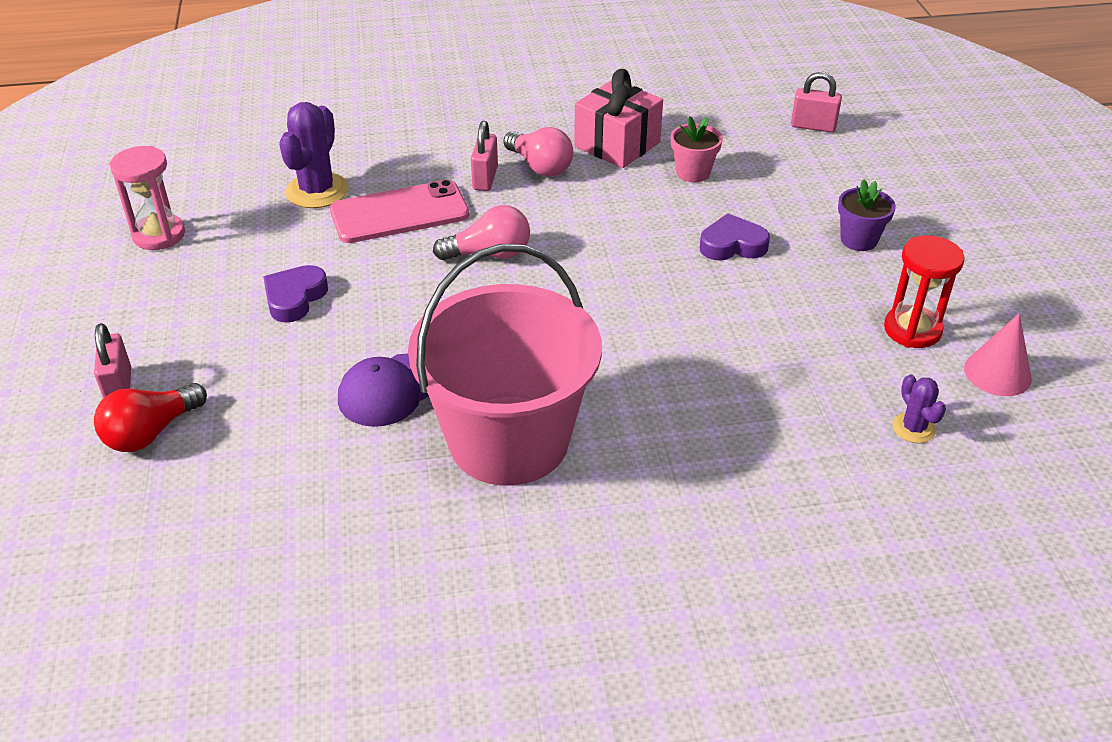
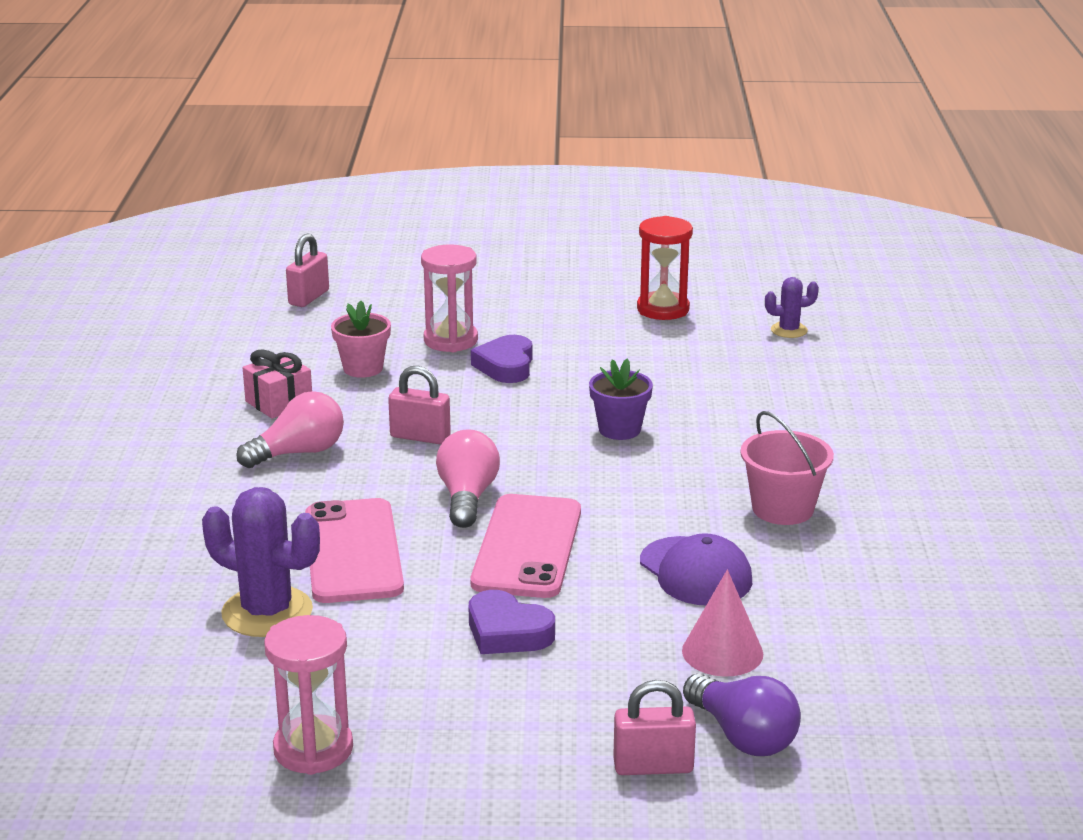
camera: 80 degrees left, 15 degrees down
(151, 433) = (743, 736): red light bulb -> purple light bulb
(417, 293) = (527, 547): none -> pink phone
(485, 178) = (305, 489): pink padlock -> pink padlock (420, 437)
(509, 440) = (782, 509): pink bucket -> pink bucket, size x0.49
(617, 144) = (279, 403): pink gift -> pink gift, size x0.63
(768, 209) = (450, 340): none -> pink hourglass
(858, 240) = (522, 309): purple flower pot -> purple flower pot (619, 429)
(997, 373) = (727, 288): pink cone -> pink cone (722, 652)

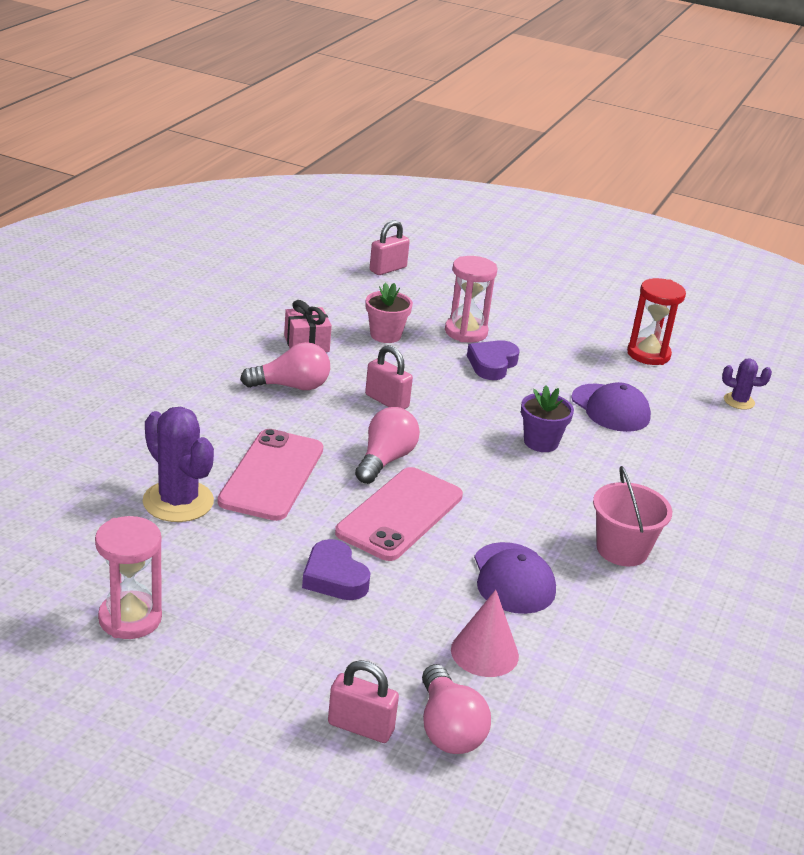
camera: 20 degrees right, 5 degrees up
(665, 374) = (610, 408): none -> purple cap
(743, 736) = (448, 729): purple light bulb -> pink light bulb

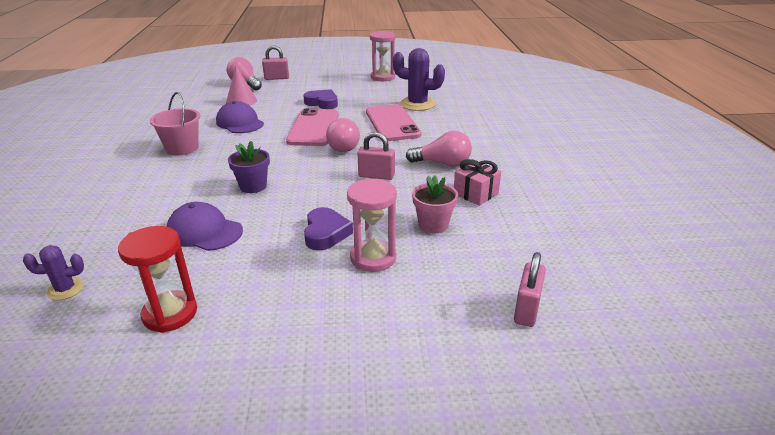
camera: 155 degrees right, 0 degrees up
(291, 386) = (443, 163): pink light bulb -> pink light bulb turned 135 degrees counterclockwise

